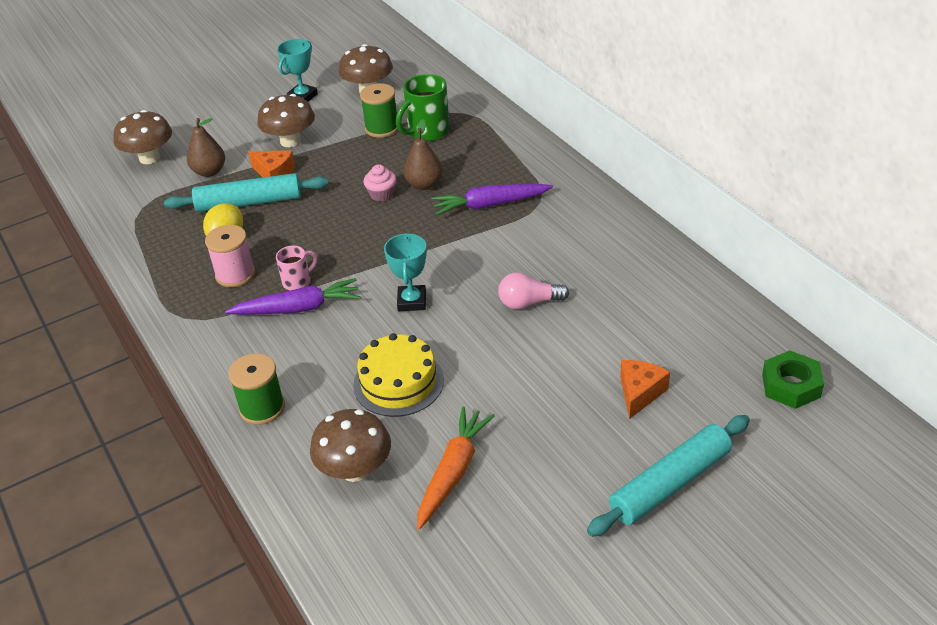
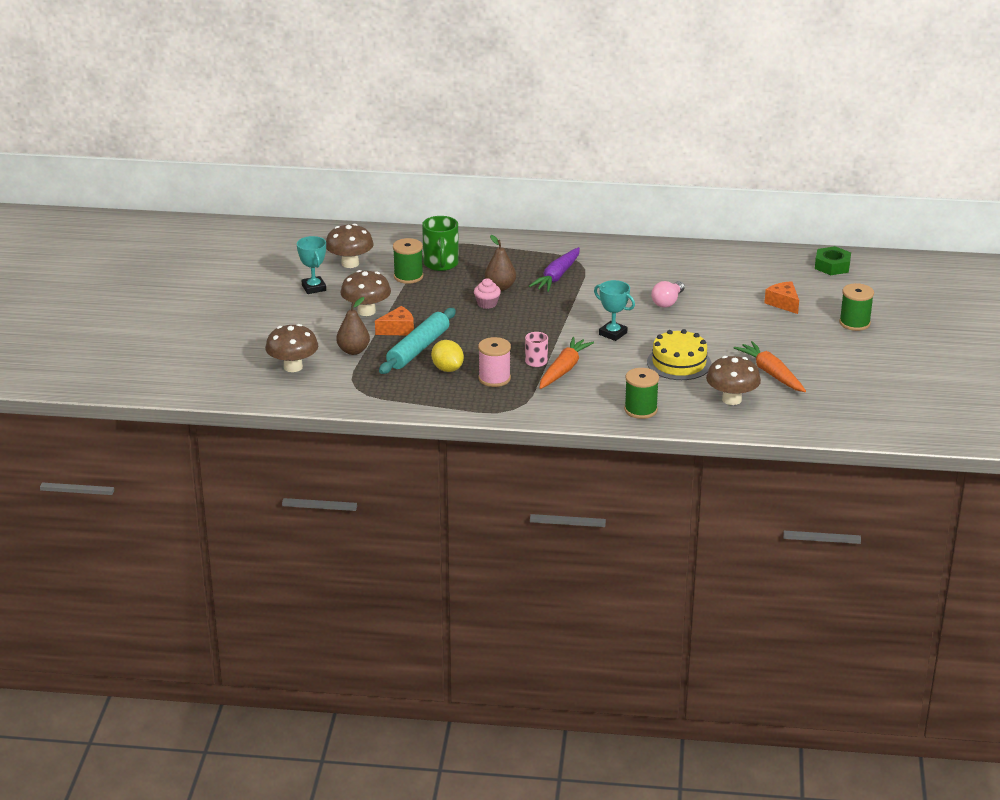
camera: 55 degrees left, 10 degrees down
(298, 308) = (563, 370): purple carrot -> orange carrot
(670, 483) = (854, 323): turquoise rolling pin -> green spool

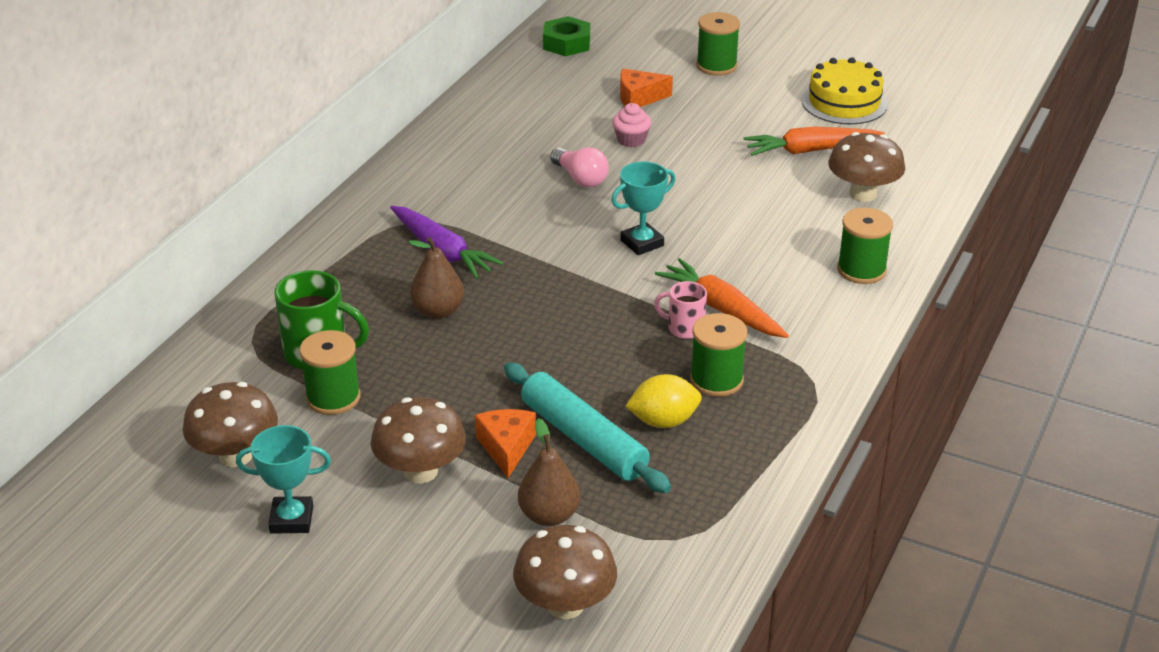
camera: 70 degrees left, 5 degrees up
(487, 304) = (481, 335): pink cupcake -> pink cupcake (631, 140)
(494, 378) = (716, 380): pink spool -> green spool
(679, 363) = (751, 210): yellow cake -> yellow cake (844, 102)

